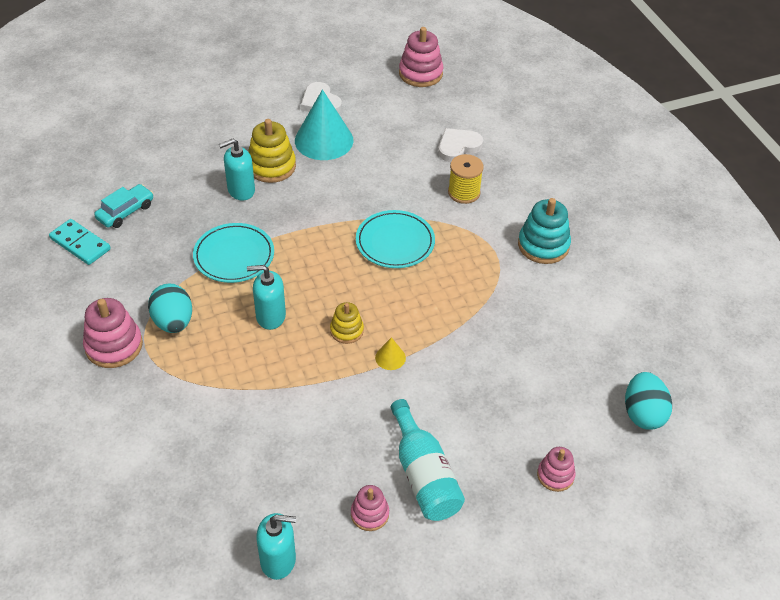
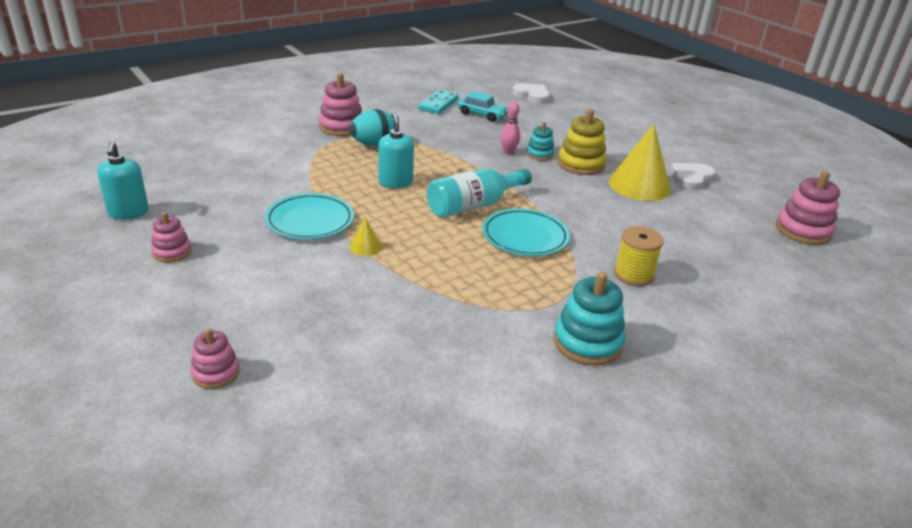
camera: 75 degrees right, 15 degrees down
(228, 212) = (508, 152): none -> pink bowling pin
(234, 256) = (458, 160): turquoise plate -> turquoise plate (310, 220)
(241, 190) = (539, 154): turquoise soap dispenser -> turquoise stacking toy
(324, 140) = (639, 185): turquoise cone -> yellow cone
(346, 330) = (392, 220): yellow stacking toy -> none
(424, 475) = (217, 279): turquoise bottle -> turquoise bottle (473, 205)
(458, 147) = (706, 265): white heart -> white heart (532, 96)
(643, 413) = (323, 454): turquoise egg -> none

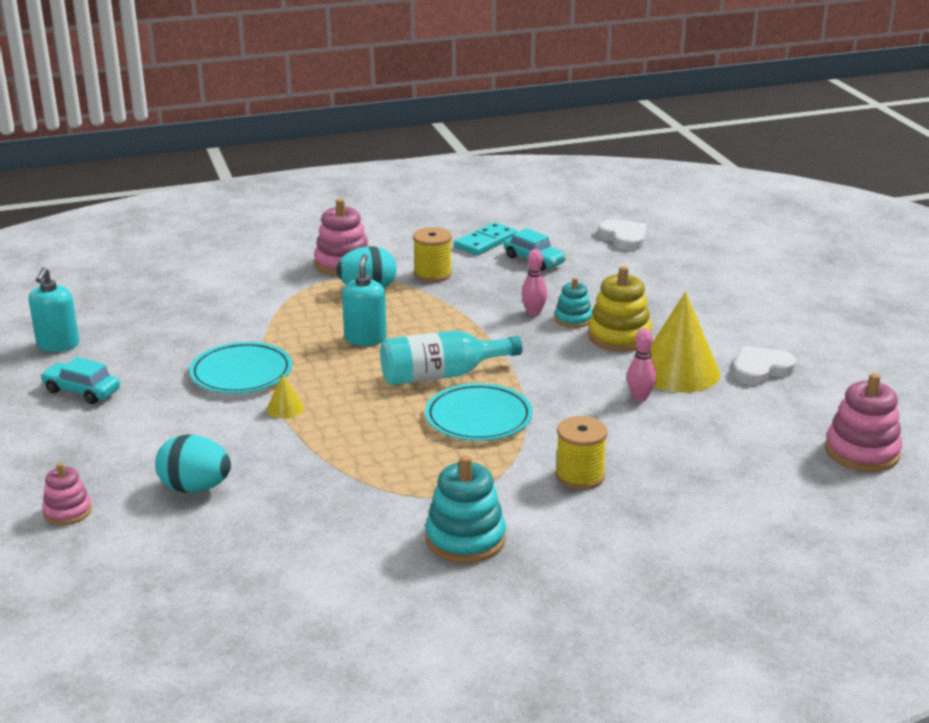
camera: 20 degrees right, 5 degrees down
(172, 252) = (82, 391): pink stacking toy -> turquoise car
(328, 330) = (195, 488): none -> turquoise egg
(415, 130) = (432, 274): none -> yellow spool
(628, 207) = (640, 397): none -> pink bowling pin

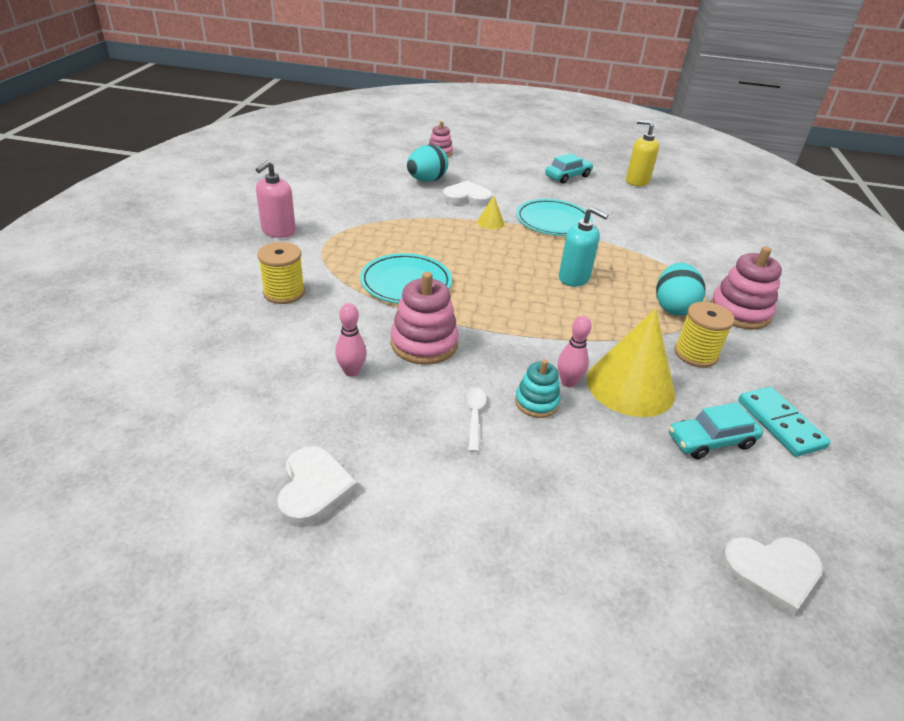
camera: 115 degrees right, 10 degrees up
(58, 345) = (637, 181): turquoise soap dispenser -> yellow soap dispenser
(227, 442) = (467, 198): none -> white heart
(441, 375) = (484, 290): turquoise bottle -> none
(465, 539) = (278, 231): turquoise stacking toy -> pink soap dispenser
(619, 337) = (474, 416): yellow stacking toy -> white spoon
(678, 371) = (371, 421): yellow cone -> yellow cone (630, 386)
(862, 452) = (103, 465): pink stacking toy -> pink stacking toy (424, 343)

